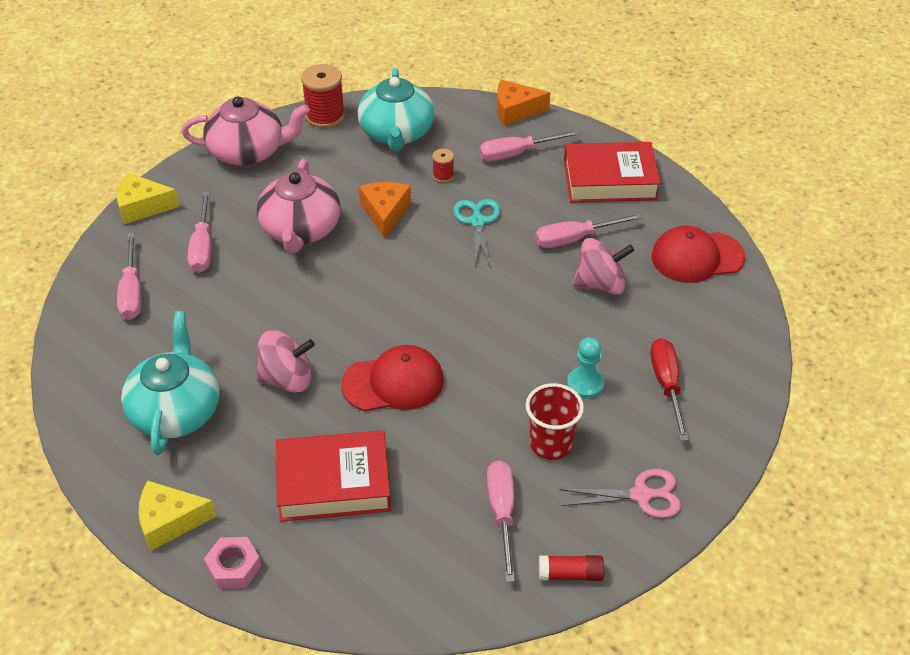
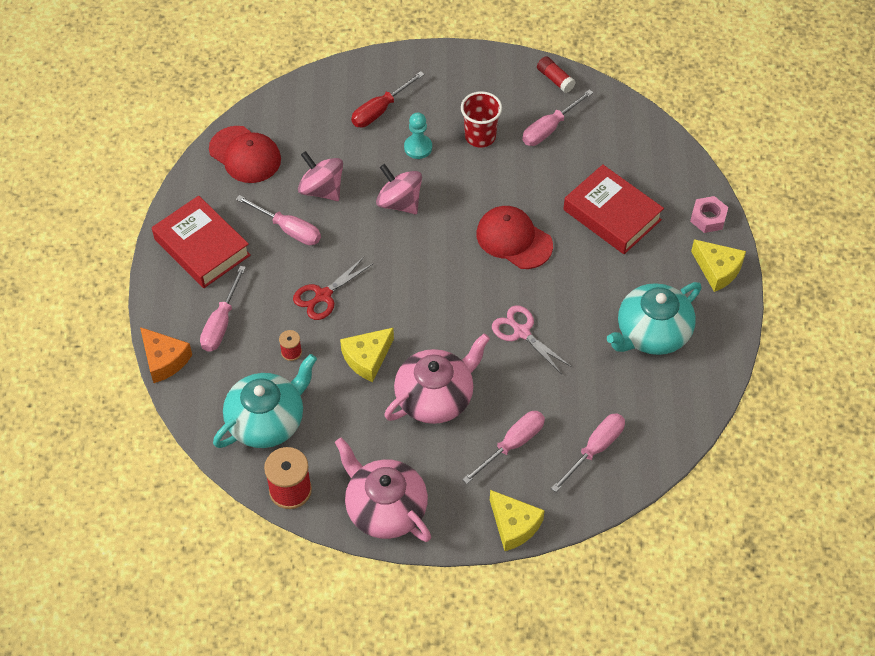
camera: 130 degrees left, 10 degrees up
(287, 379) = (568, 295): pink spinning top -> pink spinning top (399, 202)
(385, 213) = (367, 358): orange cheese -> yellow cheese
(478, 222) = (323, 295): turquoise scissors -> red scissors
(516, 153) = (221, 323): pink screwdriver -> pink screwdriver turned 75 degrees clockwise
(641, 495) = (474, 79): pink scissors -> pink scissors (522, 332)

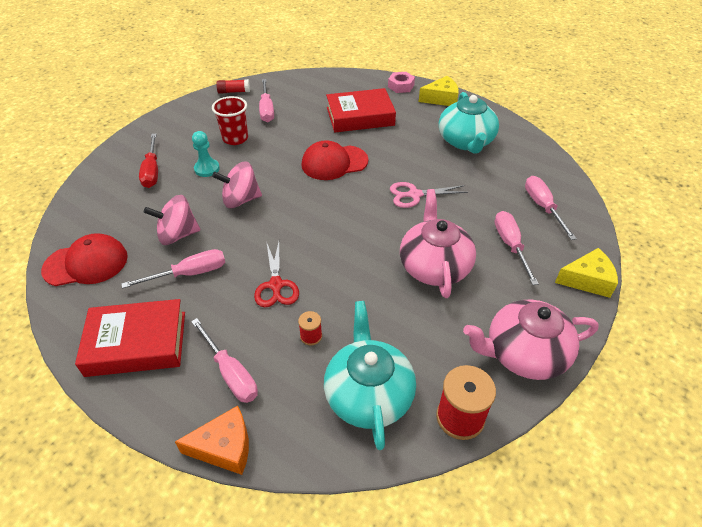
camera: 55 degrees left, 10 degrees down
(367, 358) = (363, 288): yellow cheese -> none

